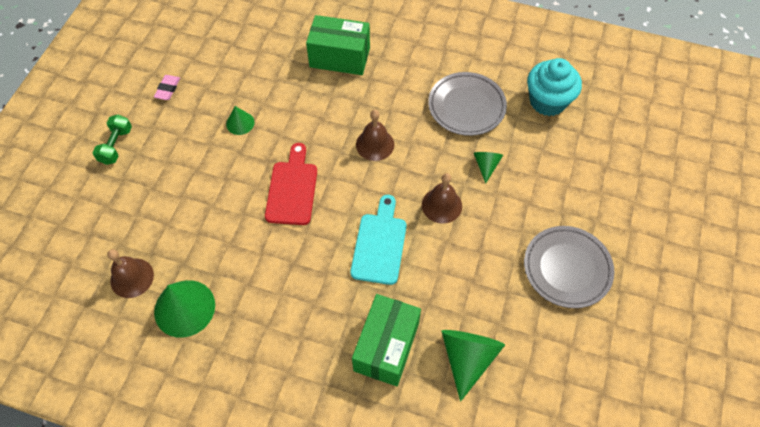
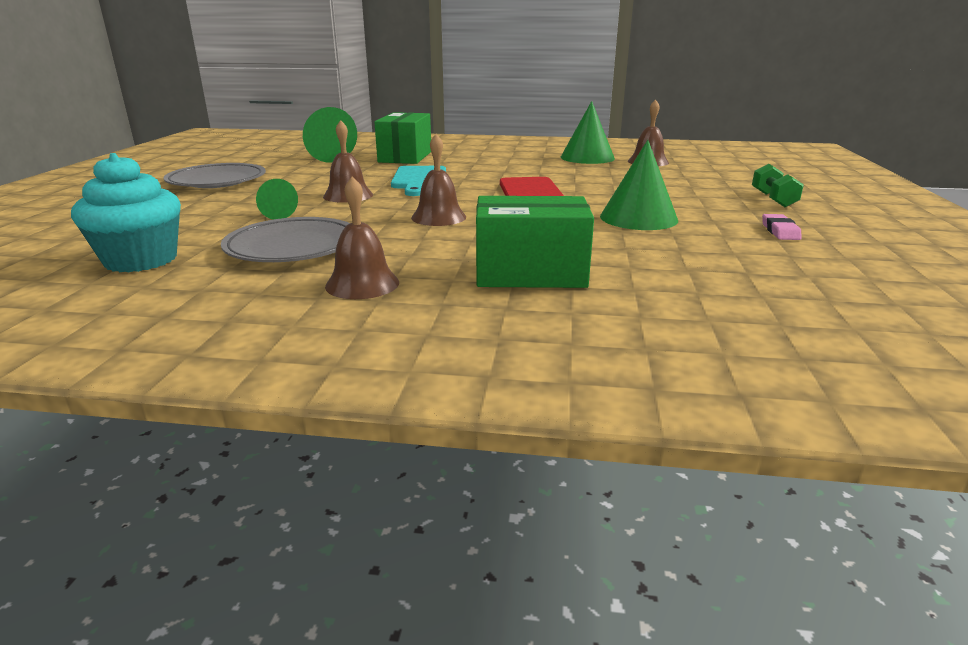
camera: 170 degrees right, 35 degrees down
(240, 123) = (638, 218): green cone -> green cone, size x1.86
(424, 58) = (362, 284): none -> brown bell

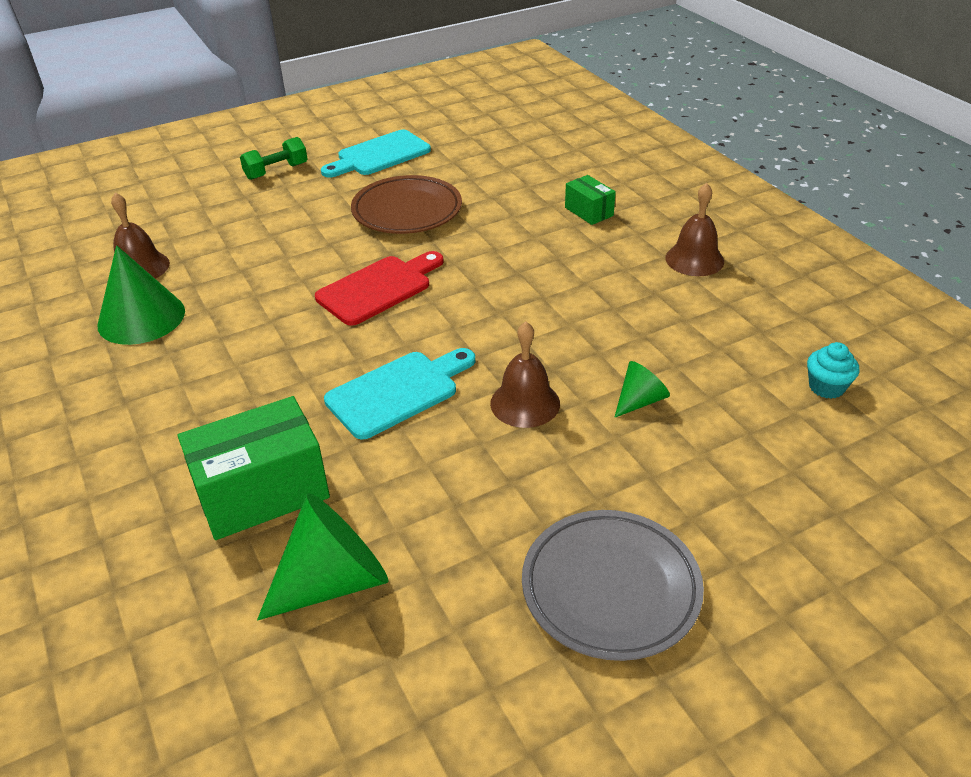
camera: 125 degrees left, 15 degrees up
(141, 260) = (826, 387): turquoise cupcake -> turquoise cupcake, size x0.51
(293, 247) = (692, 330): grey plate -> none
(438, 217) = (523, 302): brown bell -> none
(530, 273) = (589, 211): green box -> green box, size x0.52
(638, 218) = (407, 211): green cone -> brown plate
(780, 231) = (379, 155): pink eraser -> turquoise cutting board

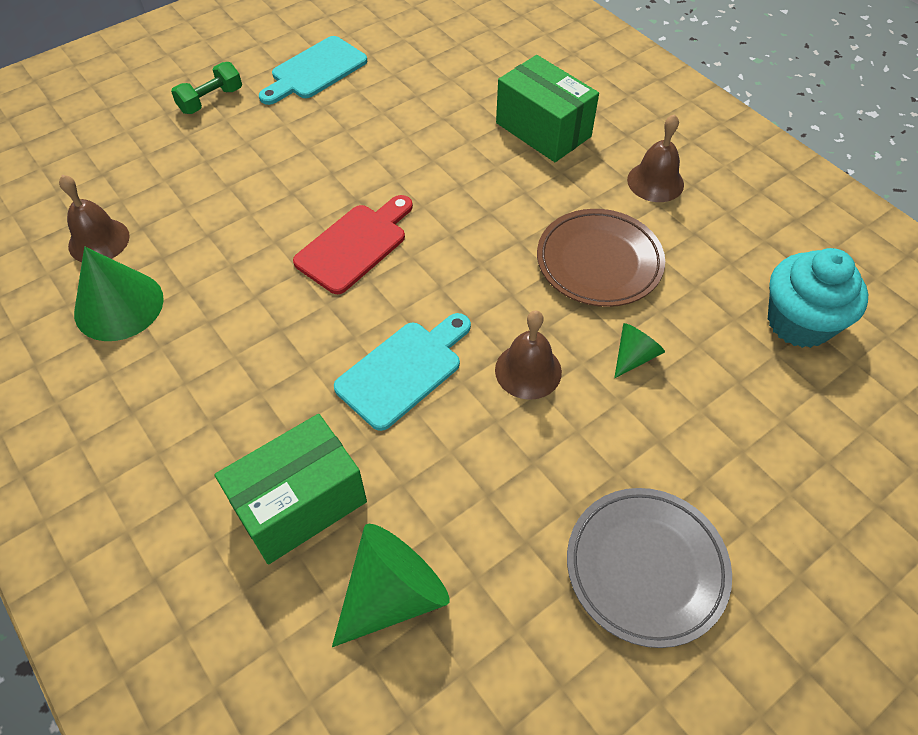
camera: 10 degrees left, 15 degrees up
(407, 211) = (361, 143): brown plate -> brown plate (599, 262)
(589, 211) = (543, 130): green box -> green box, size x1.92
(826, 387) = (799, 322): turquoise cupcake -> turquoise cupcake, size x1.98

